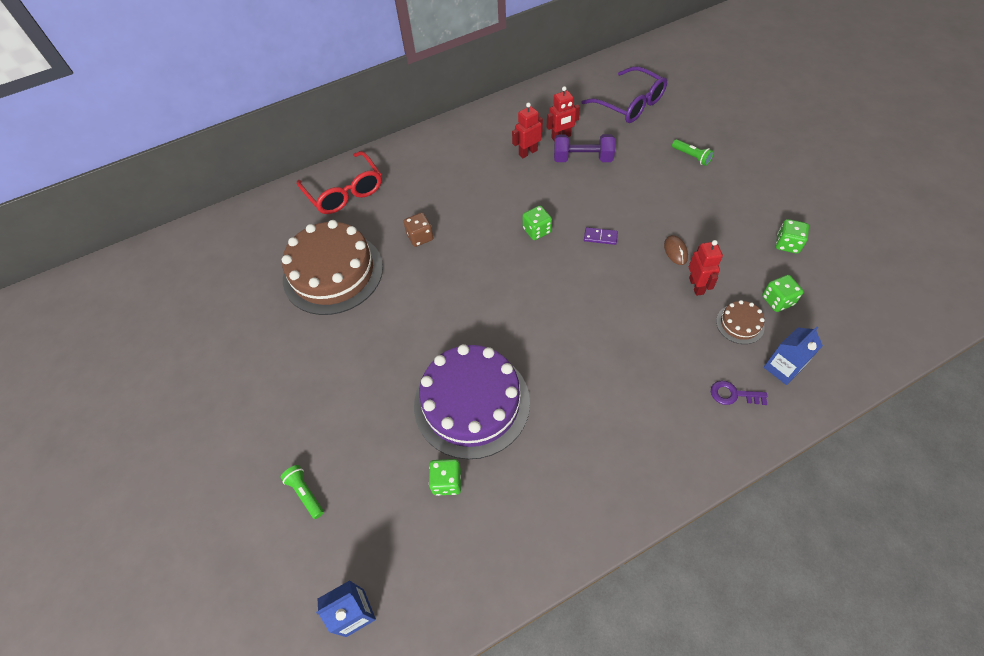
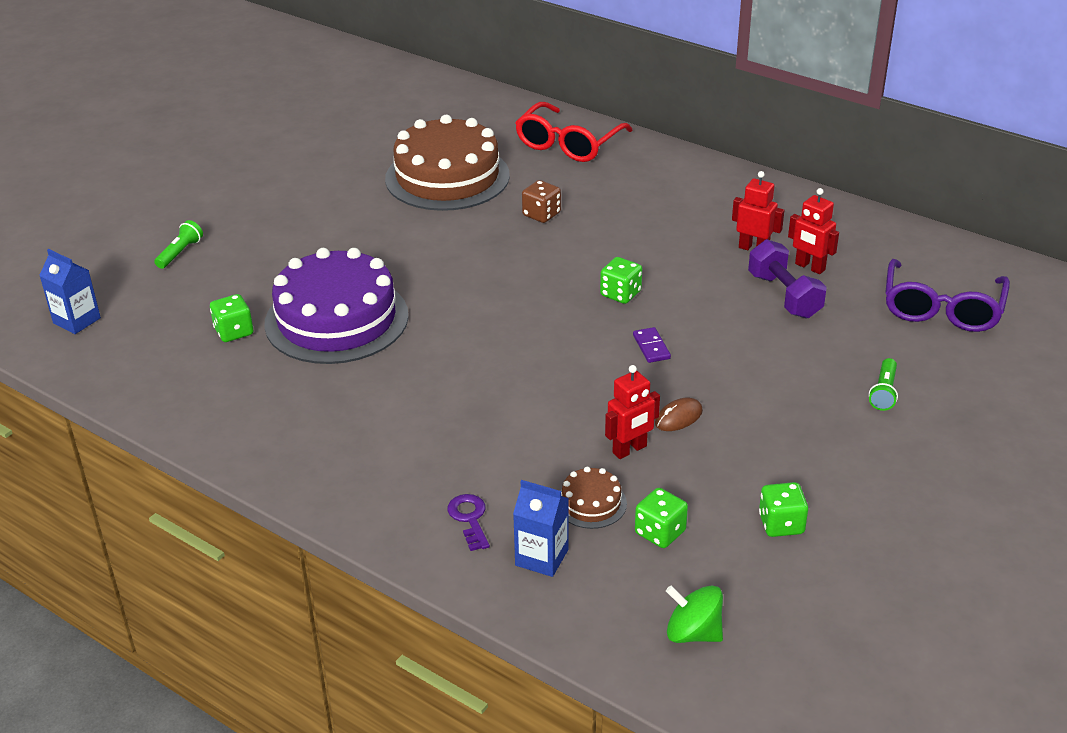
camera: 60 degrees right, 20 degrees down
(866, 318) = (693, 633): none -> green spinning top

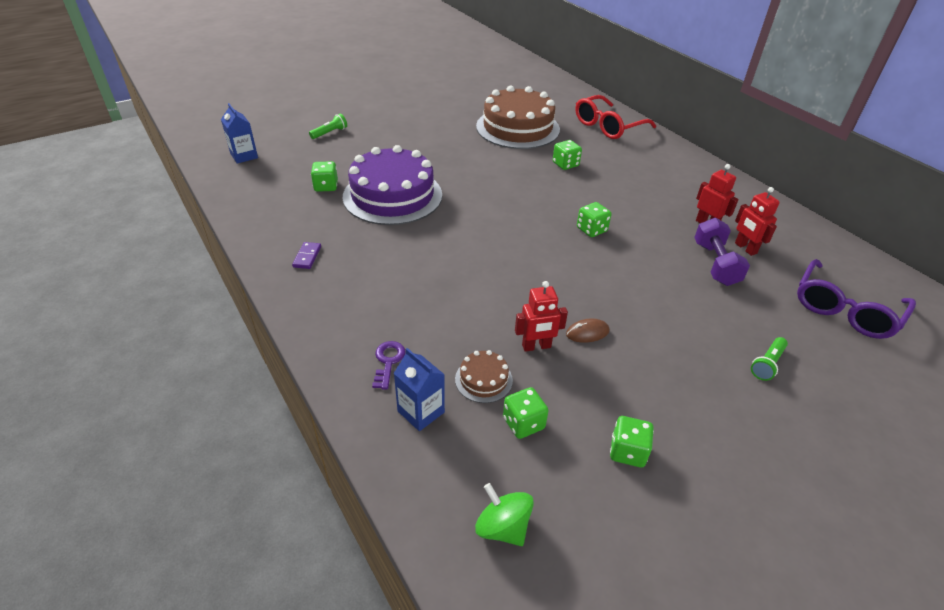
camera: 20 degrees right, 5 degrees up
(541, 214) = (565, 164): brown dice -> green dice
(651, 347) = (594, 273): purple domino -> purple domino (307, 257)

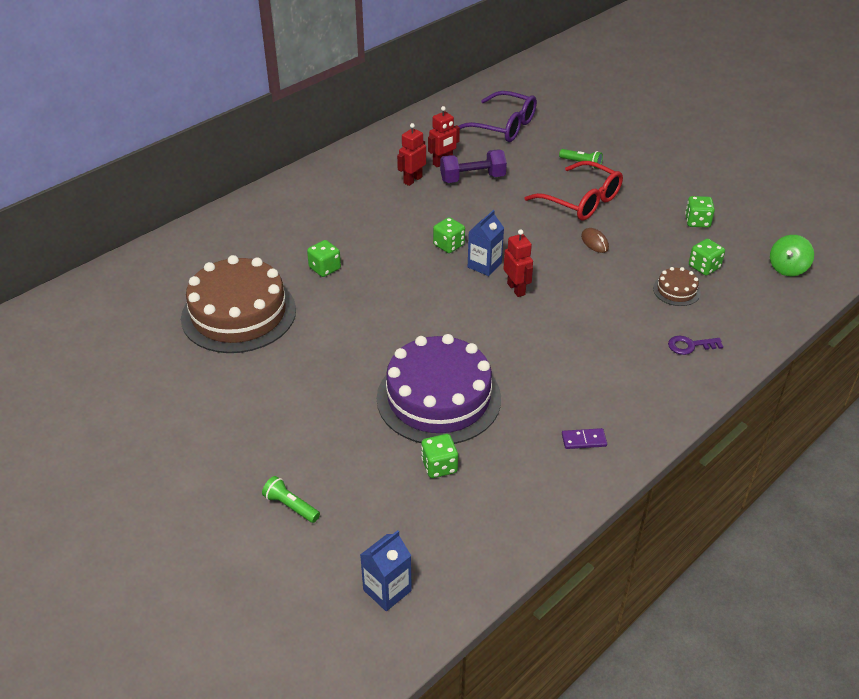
camera: 100 degrees left, 0 degrees up
(421, 412) = (727, 318): blue carton -> blue carton (484, 265)
(536, 346) = (625, 267): red robot -> red robot (516, 289)
(608, 126) = (221, 240): red glasses -> red glasses (581, 201)

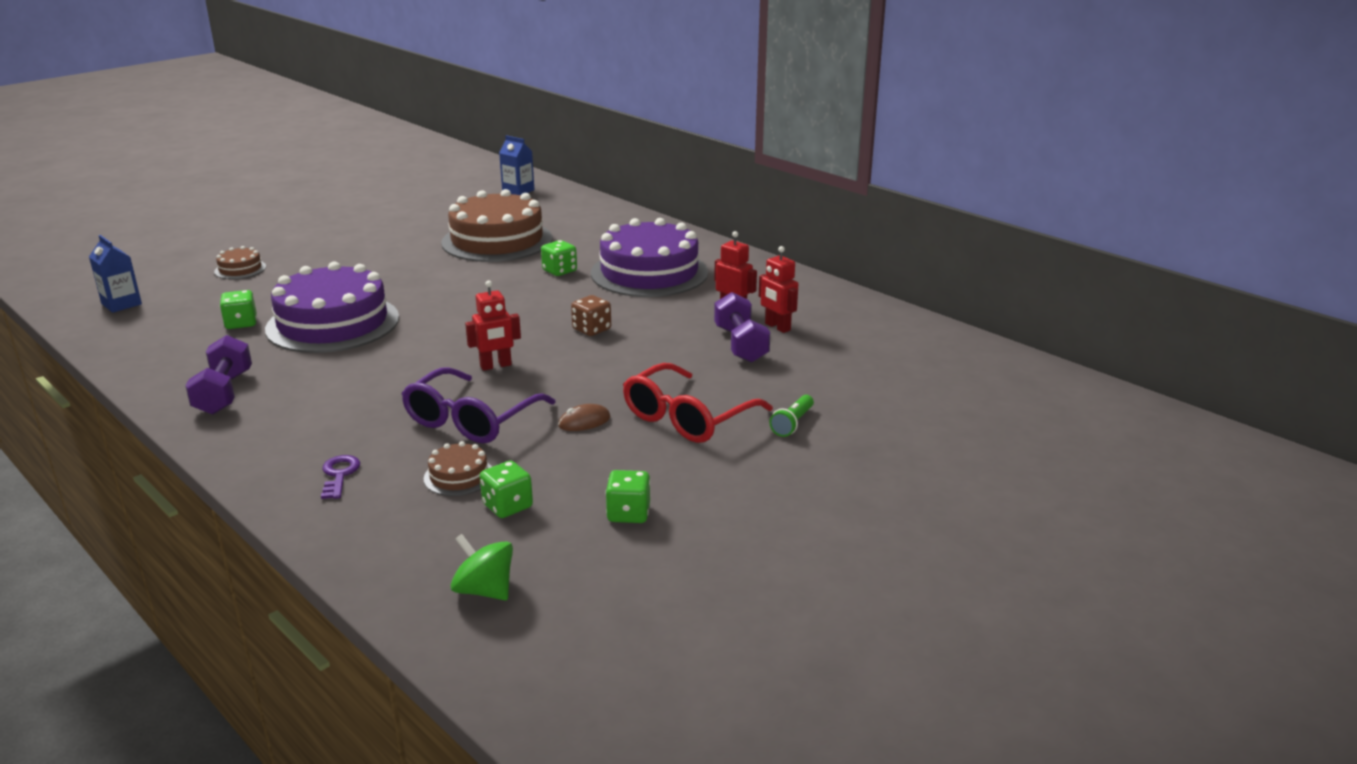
camera: 90 degrees right, 15 degrees down
(291, 506) = (240, 269): green flashlight -> brown cake
(335, 219) = (649, 273): none -> purple cake
(448, 245) = (591, 329): green dice -> brown dice
(484, 265) = (547, 349): blue carton -> blue carton (518, 191)
(503, 126) = (886, 368): purple glasses -> purple glasses (471, 420)
(584, 440) = (224, 393): purple domino -> purple dumbbell

